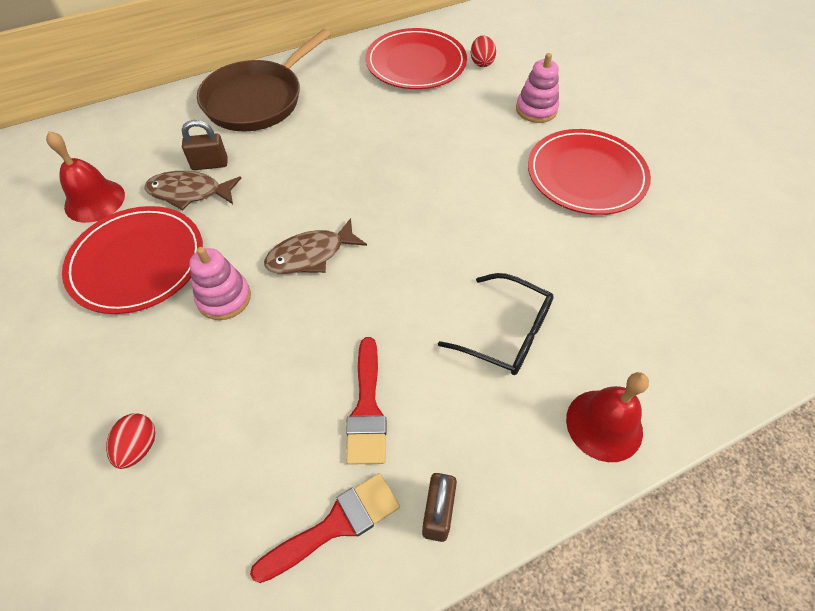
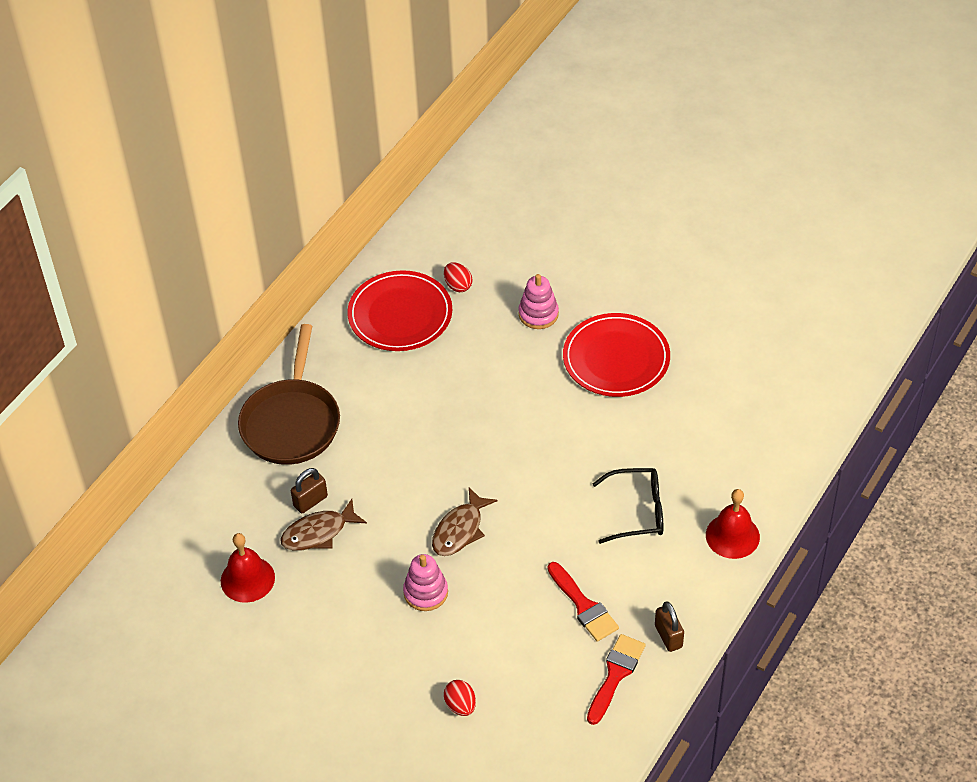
camera: 30 degrees left, 5 degrees down
(137, 262) = (335, 603): red plate -> none

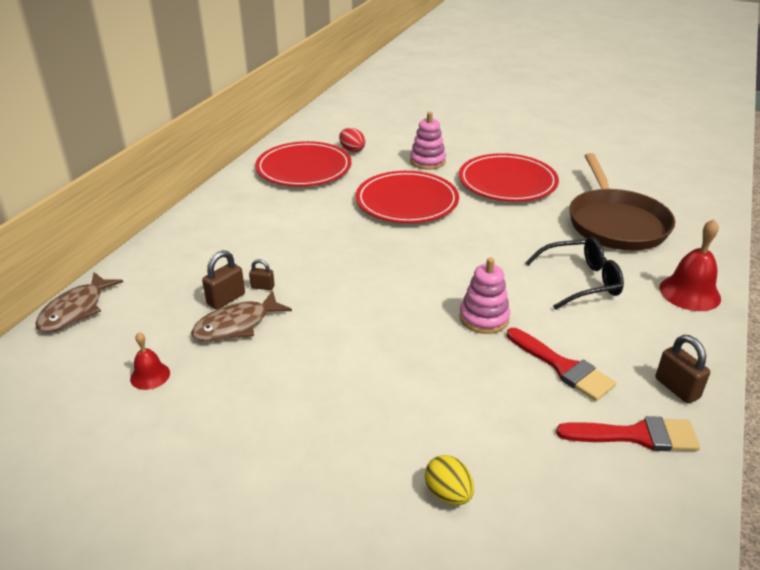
camera: 10 degrees left, 15 degrees down
(247, 579) = (150, 375): red bell -> red bell, size x0.58
(291, 422) = (204, 241): brown pan -> brown pan (615, 223)
(344, 489) = (262, 287): none -> brown padlock
(426, 592) = (371, 370): pink stacking toy -> pink stacking toy (484, 318)
(460, 530) = (397, 310): brown fish -> brown fish (76, 310)
(460, 705) = (448, 494): red egg -> yellow egg
(500, 381) = (407, 201): none -> red plate
(615, 675) = (636, 435): red brush -> red brush turned 75 degrees clockwise

